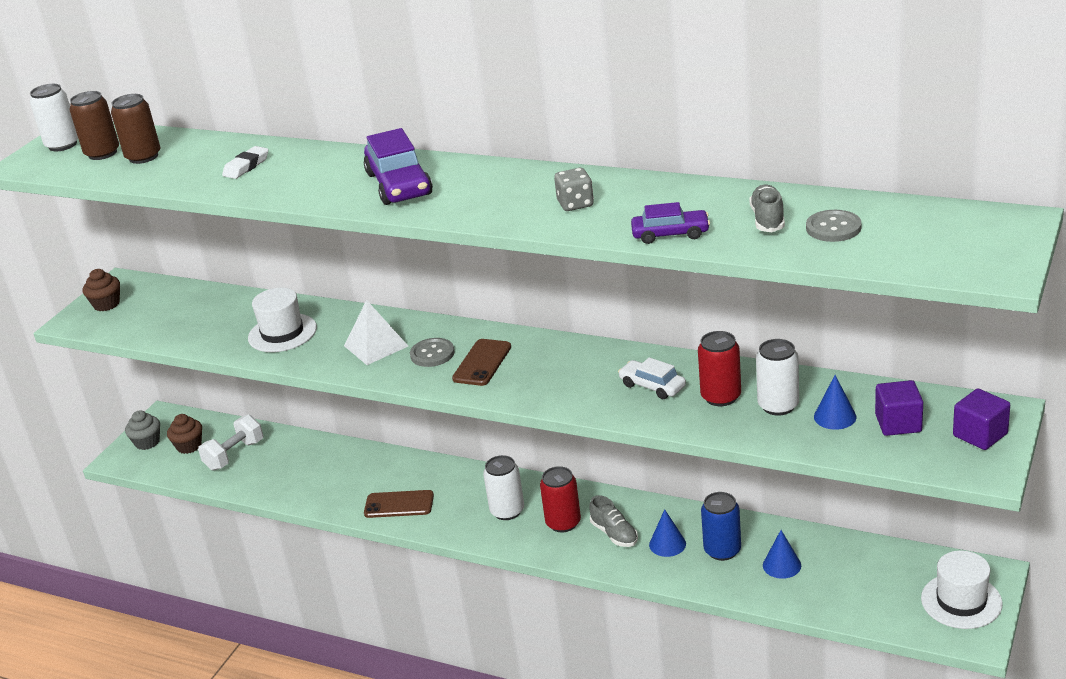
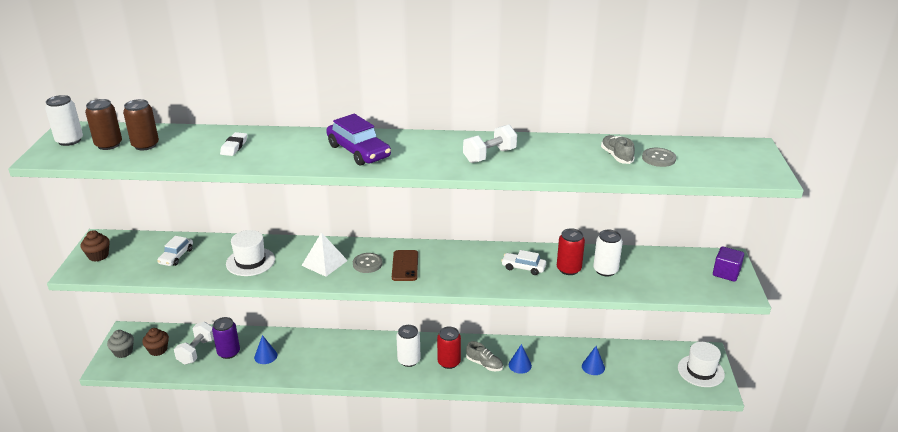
camera: 25 degrees left, 0 degrees up
(196, 315) = (176, 256): none -> white car
(273, 463) = (228, 352): none -> purple can
(399, 504) = (333, 367): brown phone -> none
(575, 204) = (489, 156): grey dice -> white dumbbell
(670, 234) = (565, 170): purple car -> none
(722, 550) = (554, 363): blue can -> none
(835, 416) = (641, 273): blue cone -> blue cone (265, 356)
(898, 423) = (678, 272): purple cube -> none

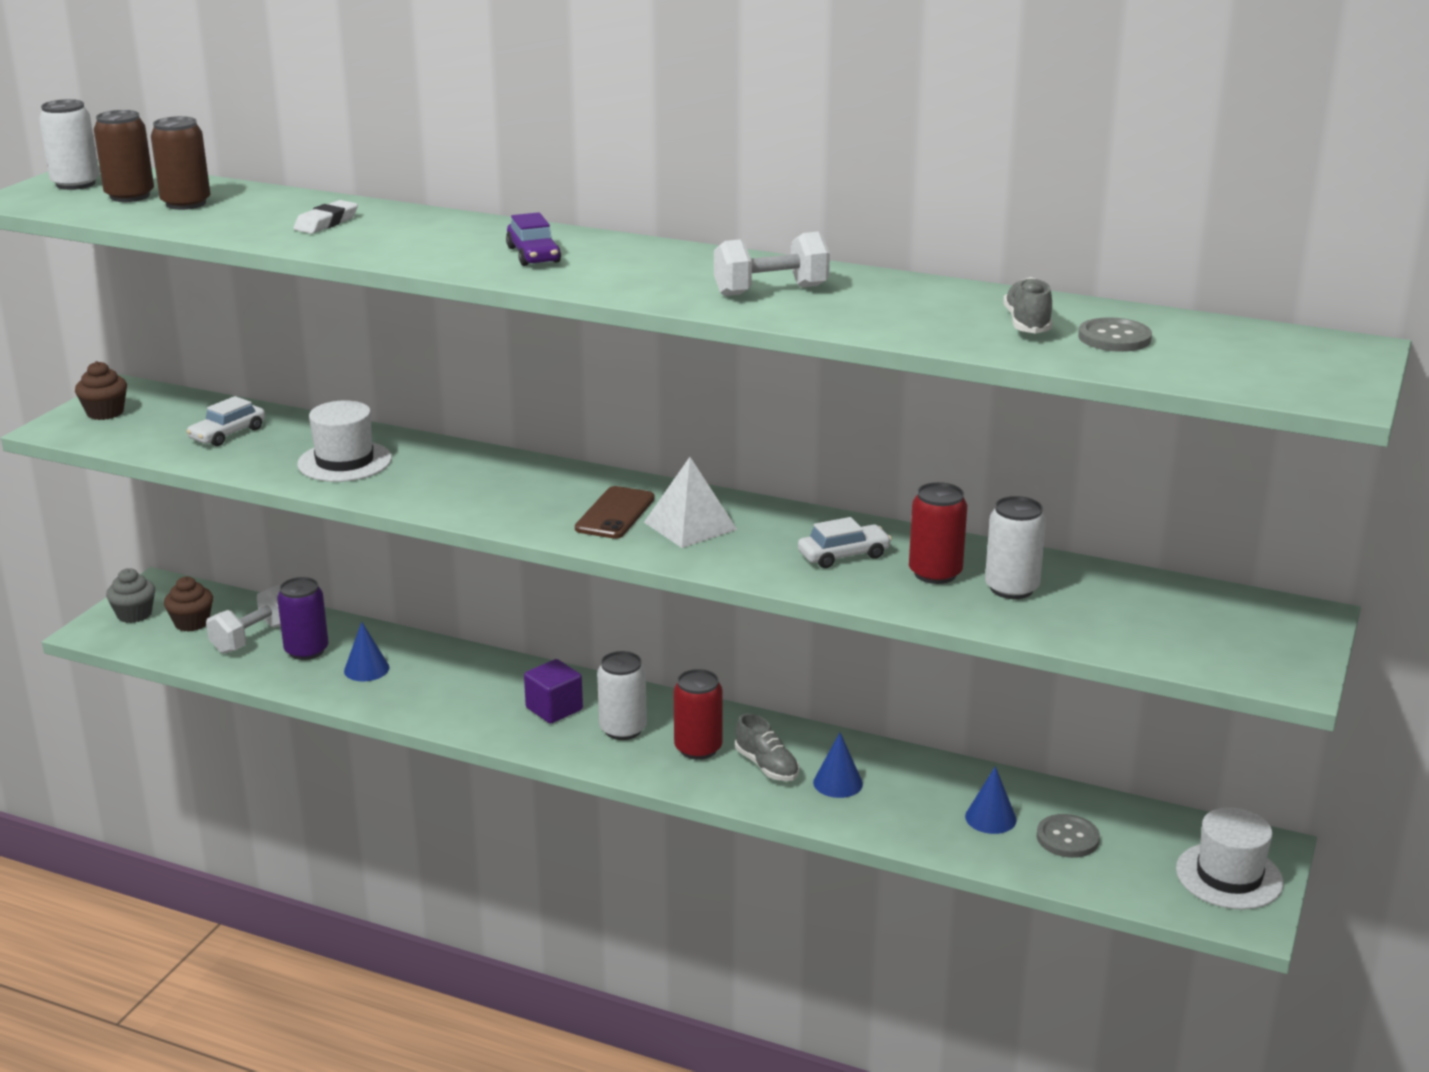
camera: 20 degrees right, 5 degrees down
(324, 263) = (472, 485): white pyramid -> white pyramid (690, 525)
(358, 151) = (533, 255): purple car -> purple car, size x0.60
(367, 264) = (548, 499): grey button -> grey button (1067, 838)
(523, 267) = (843, 555): white car -> white car turned 120 degrees clockwise
(726, 273) = (1278, 639): purple cube -> purple cube (554, 709)

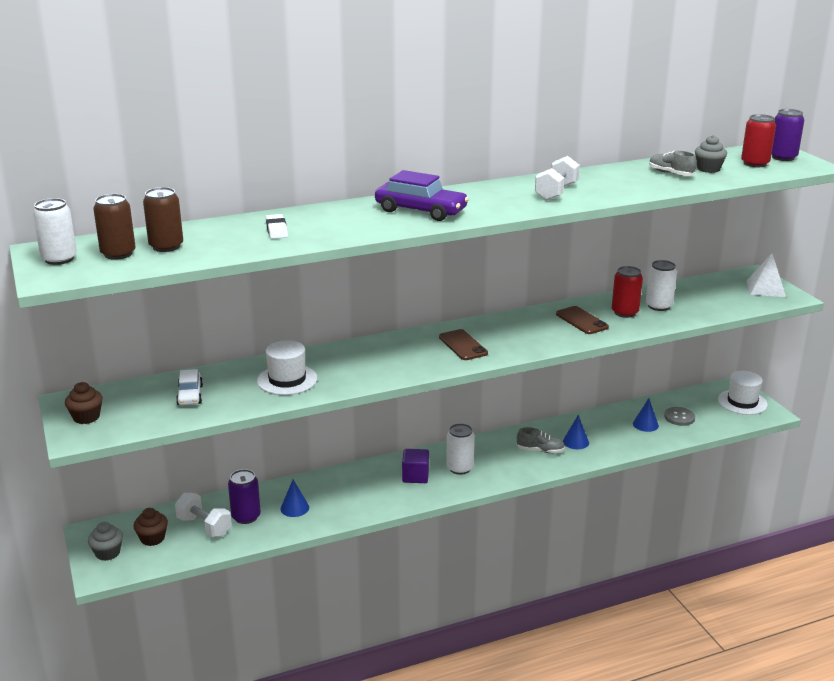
camera: 45 degrees left, 0 degrees up
(254, 638) = (204, 526): white dumbbell -> white dumbbell turned 45 degrees counterclockwise
(533, 255) = (421, 211): purple car -> purple car, size x1.68
(690, 525) = (502, 336): white pyramid -> white pyramid (766, 288)
(698, 748) = (503, 458): red can -> red can (755, 163)
(843, 555) = (581, 321): white car -> brown phone
(1114, 338) = (708, 169): grey button -> grey cupcake
(1319, 365) = (783, 157): none -> purple can

